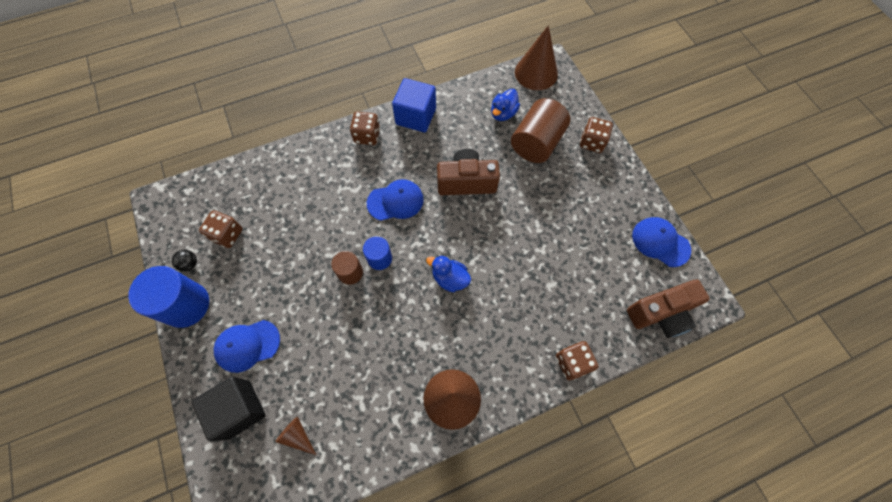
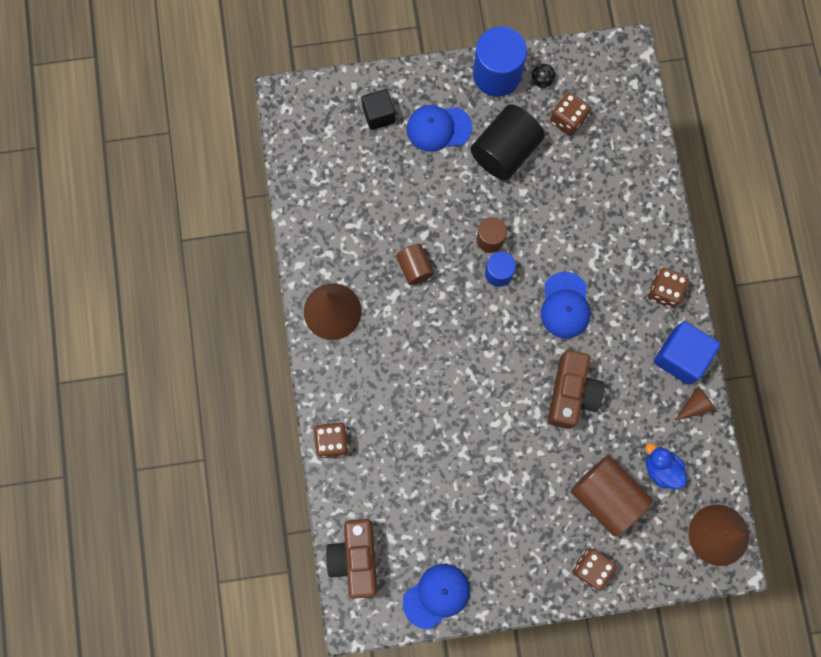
camera: 105 degrees right, 10 degrees up
(239, 409) = (379, 115): black cube -> black cube, size x0.66
(247, 345) = (438, 128): blue cap -> blue cap turned 90 degrees counterclockwise
(264, 279) = (505, 151): none -> black cylinder
(297, 436) = (340, 163): brown cone -> brown cone (695, 405)
(391, 331) = (414, 268): none -> brown cylinder
(450, 278) = (456, 342): blue duck -> none

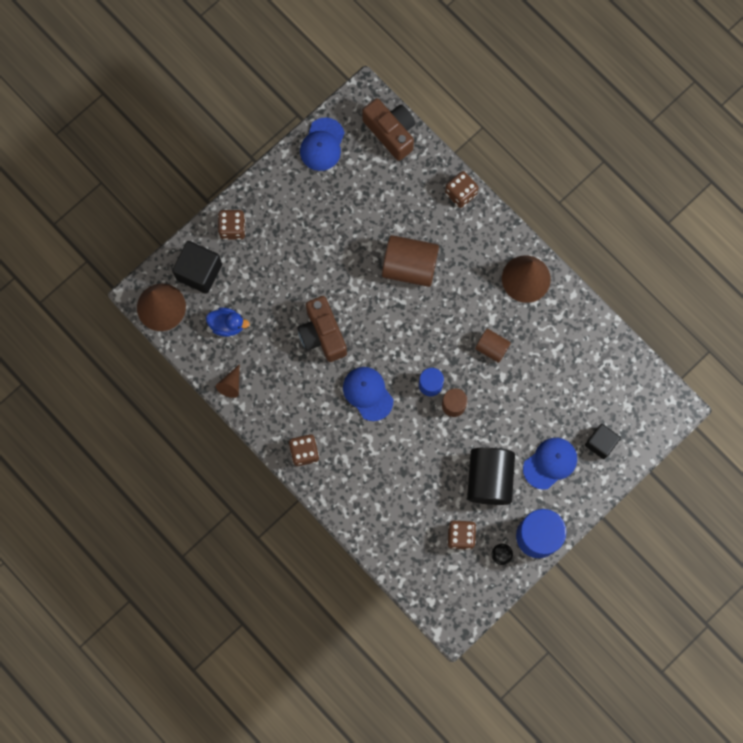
camera: 145 degrees right, 0 degrees up
(606, 496) = (252, 281): brown cylinder -> brown cylinder (409, 266)
(655, 545) = (199, 272): none -> black cube
(680, 357) = (262, 412): blue cube -> none

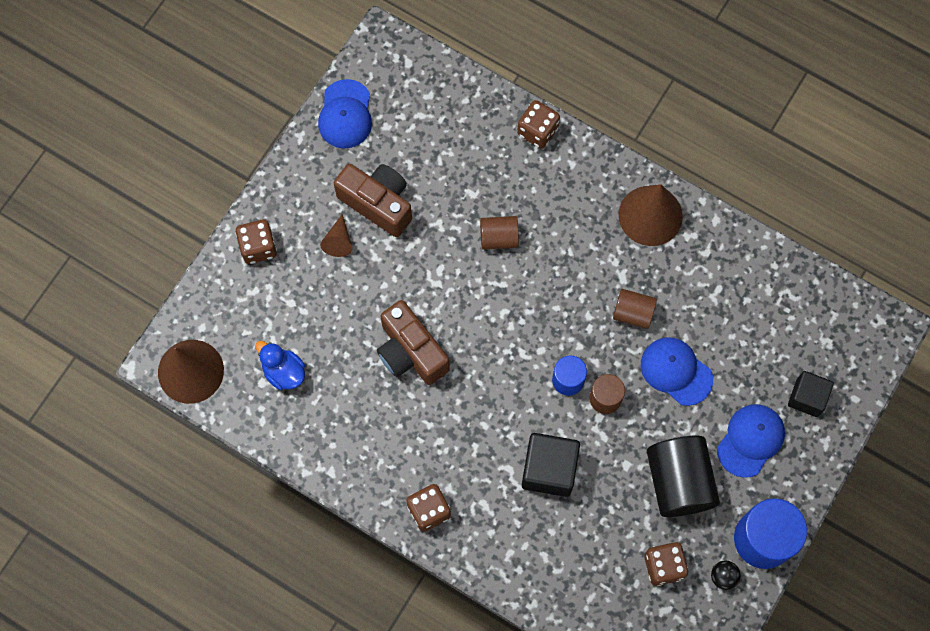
camera: 15 degrees left, 5 degrees down
(199, 272) = (229, 313): black cube -> black cube (549, 469)
(227, 325) = (284, 372): blue duck -> blue duck turned 135 degrees counterclockwise
(231, 384) = (309, 448): brown cone -> brown cone (338, 241)
(368, 393) = (490, 412): blue cap -> blue cap (676, 371)
(391, 132) = (428, 78): brown camera -> brown camera (378, 203)
(409, 266) = (499, 238): brown cylinder -> brown cylinder, size x0.56

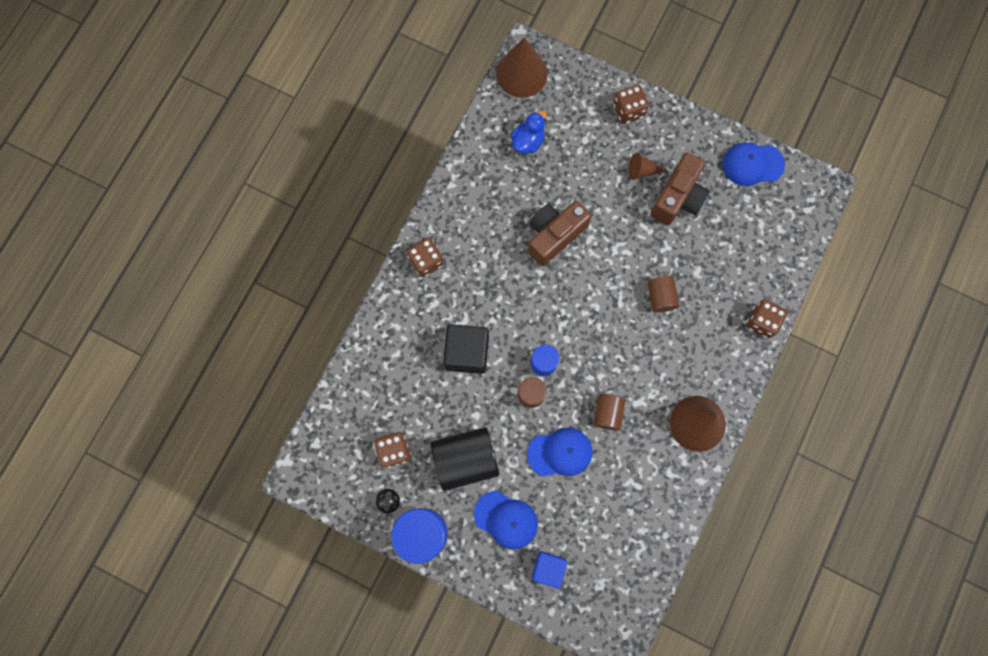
camera: 85 degrees right, 5 degrees up
(676, 371) = (560, 453): blue cap -> blue cap turned 45 degrees clockwise
(807, 397) = (548, 568): black cube -> blue cube

